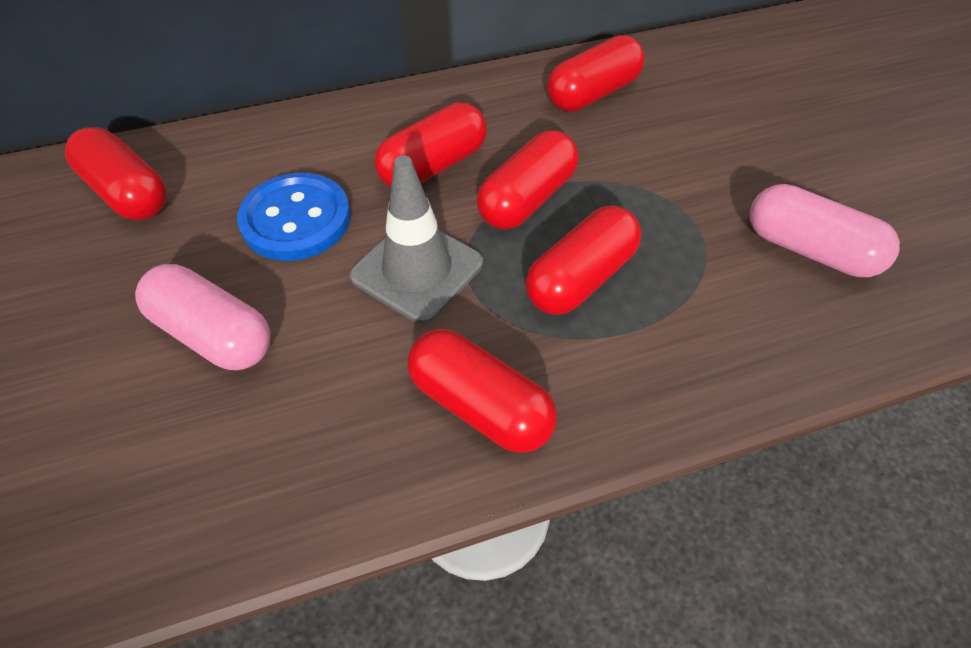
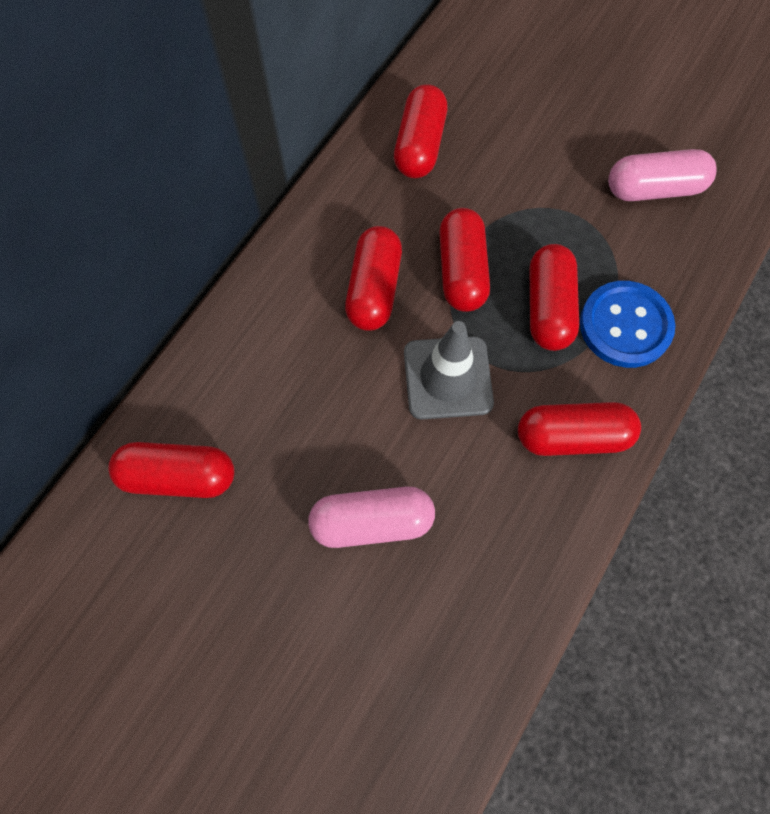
camera: 40 degrees left, 15 degrees up
(296, 219) = (328, 402): blue button -> blue button (625, 326)

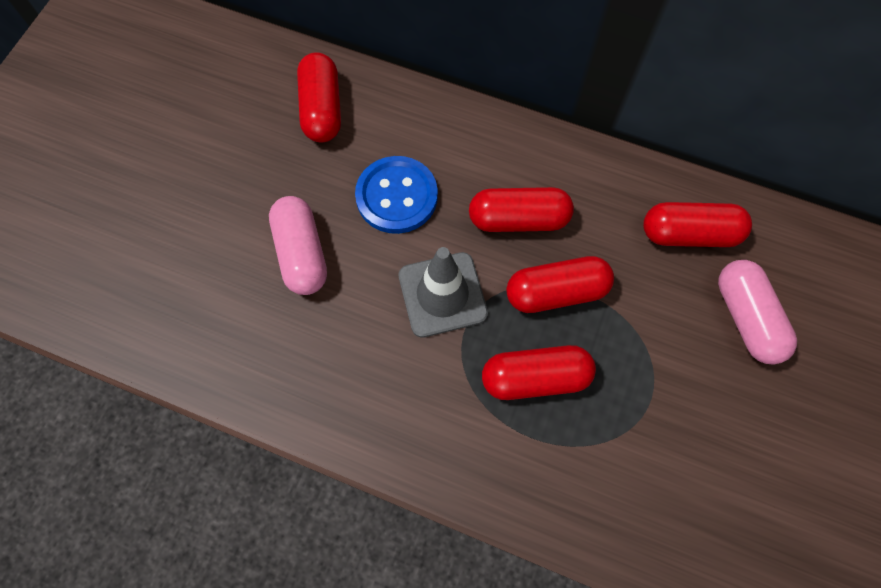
camera: 80 degrees right, 0 degrees up
(572, 436) = (403, 413): red capsule -> none
(625, 326) = (532, 456): blue button -> blue button (396, 196)
(654, 189) = (710, 478): pink capsule -> pink capsule (746, 318)

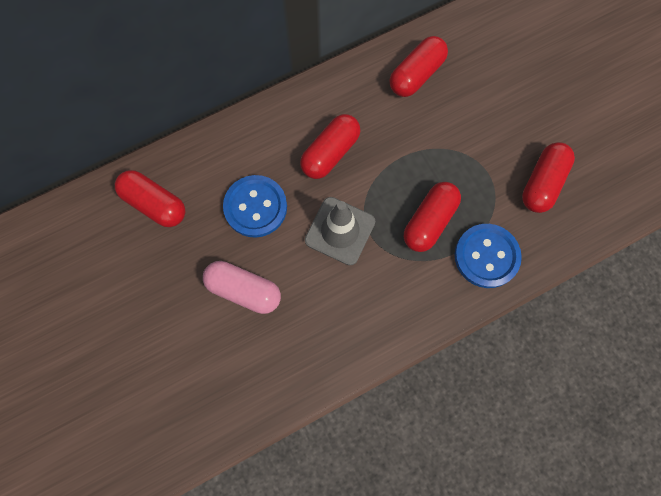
camera: 50 degrees left, 5 degrees up
(551, 473) = (486, 256): none -> blue button
(556, 292) = (390, 170): red capsule -> red capsule (542, 183)
(746, 318) = (485, 89): pink capsule -> none

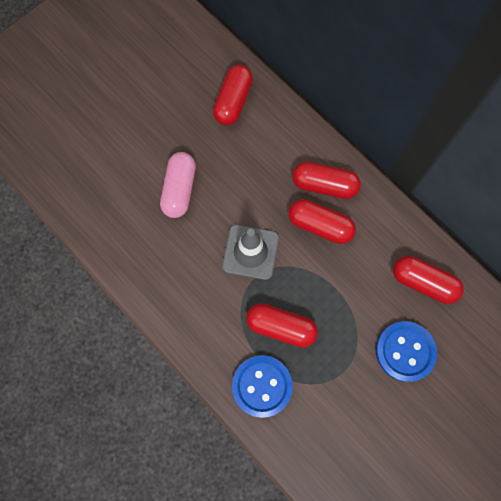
camera: 75 degrees right, 0 degrees up
(255, 207) = (252, 178): blue button -> blue button (405, 351)
(542, 183) = (349, 426): red capsule -> red capsule (324, 185)

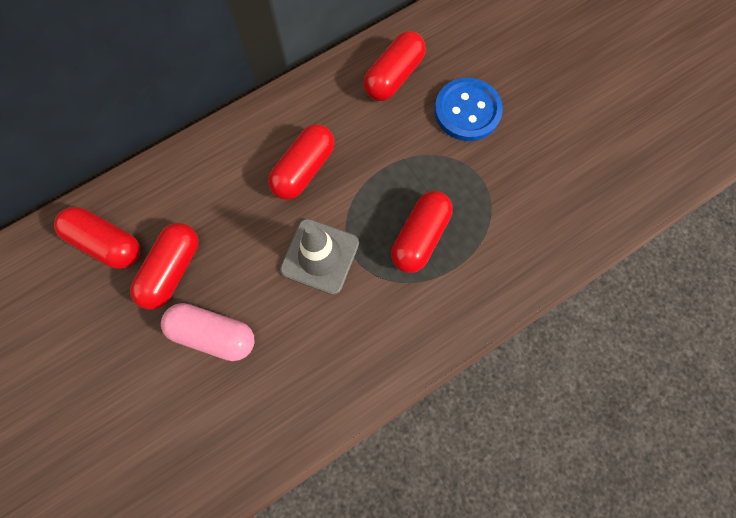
camera: 80 degrees left, 0 degrees up
(262, 386) = (487, 271): blue button -> none
(324, 185) = (254, 154): red capsule -> red capsule (172, 270)

